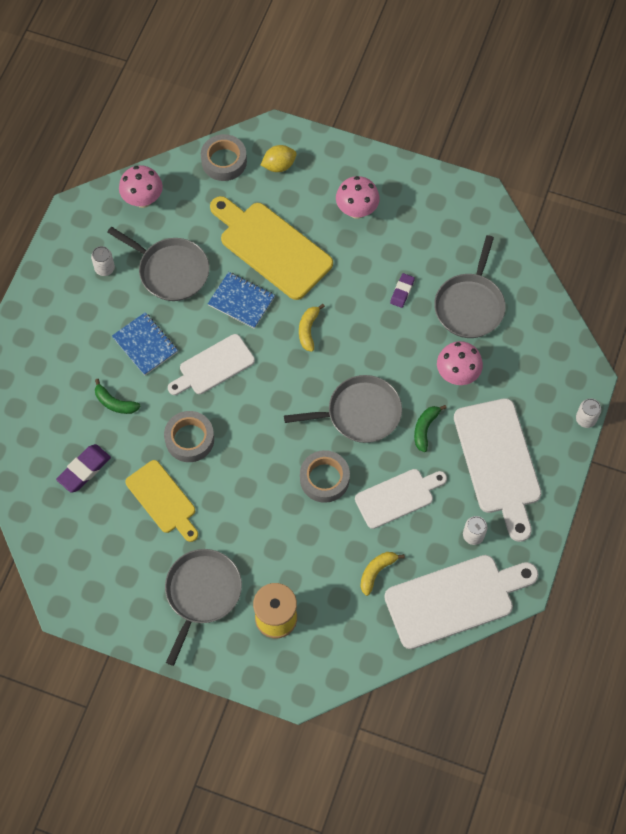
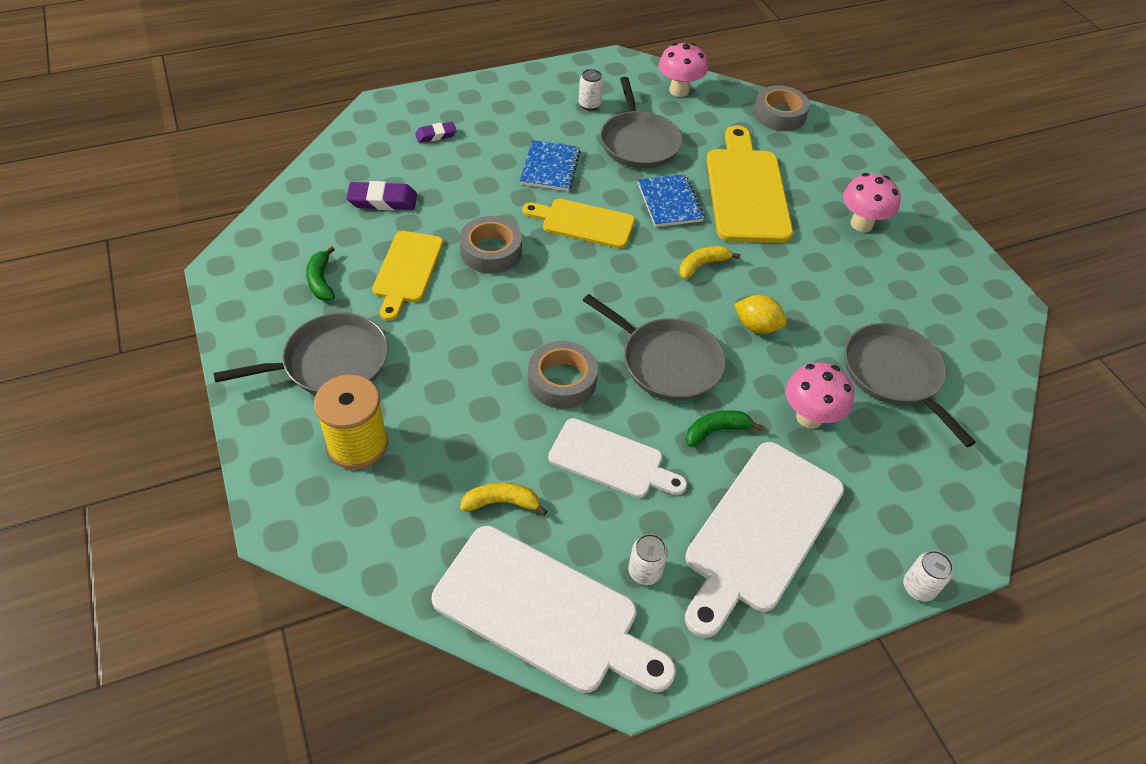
camera: 45 degrees right, 15 degrees down
(115, 403) = (471, 182): green banana -> green banana (321, 281)
(213, 366) = (583, 223): white cutting board -> yellow cutting board
(279, 165) = (825, 149): yellow lemon -> yellow lemon (756, 326)
(402, 292) = (833, 310): purple eraser -> purple eraser (436, 135)
(470, 305) = (894, 375): grey pan -> grey pan turned 90 degrees clockwise

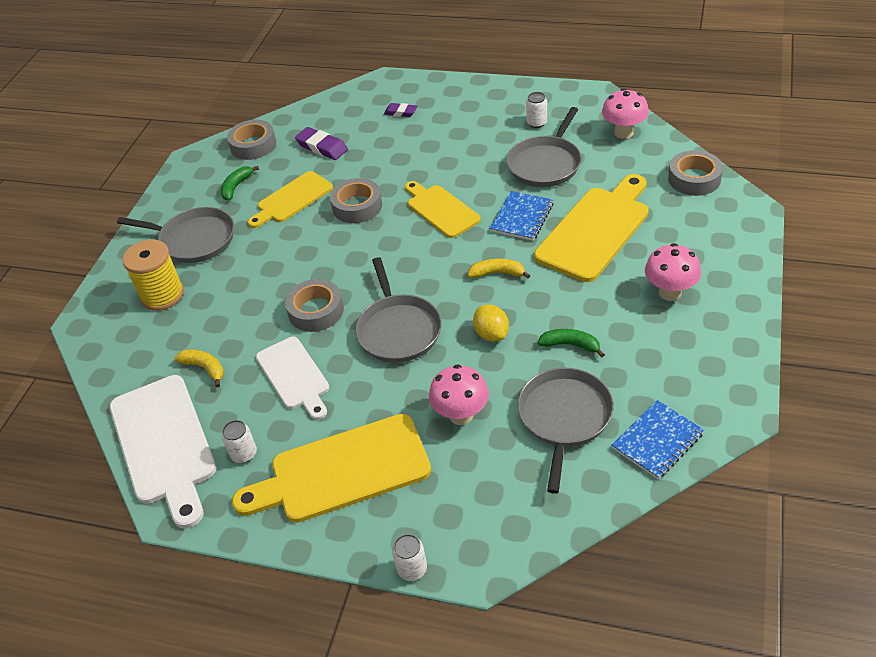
camera: 45 degrees right, 5 degrees down
(292, 226) = (253, 145): none -> grey tape
(550, 168) = (457, 161): blue notebook -> blue notebook (657, 441)
(716, 431) = (383, 391): green banana -> green banana (570, 345)
(760, 531) = (342, 470): white cutting board -> yellow cutting board

